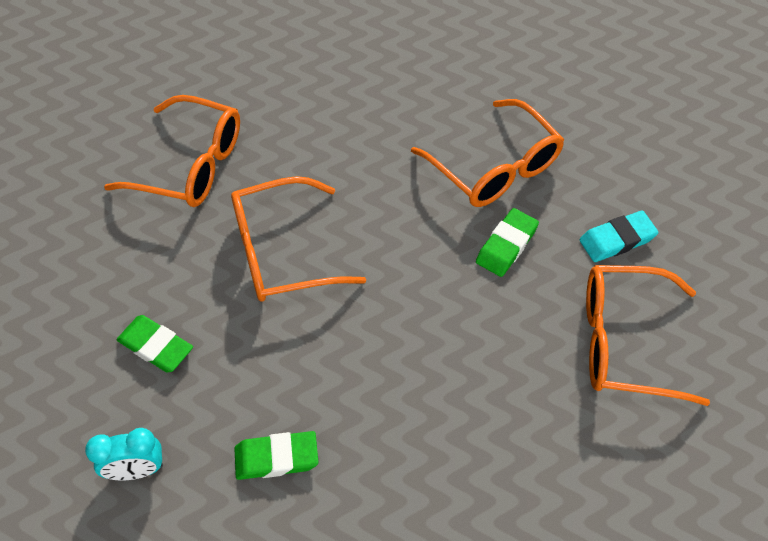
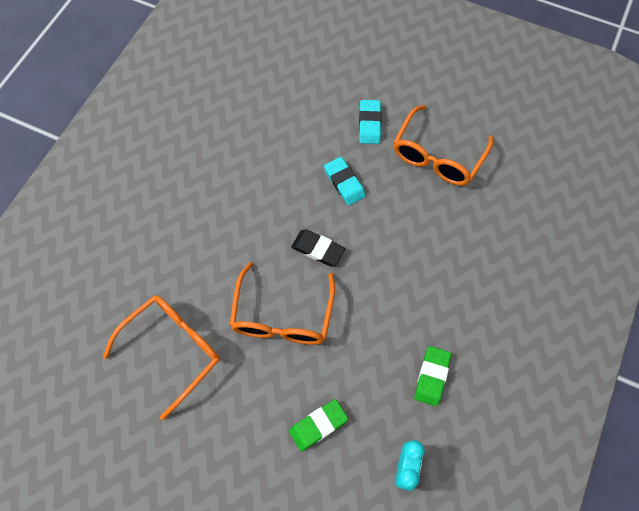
camera: 65 degrees left, 10 degrees up
(392, 253) = (318, 249): none -> black eraser
(494, 167) = (282, 161): orange glasses -> none
(506, 245) = (344, 183): green eraser -> turquoise eraser

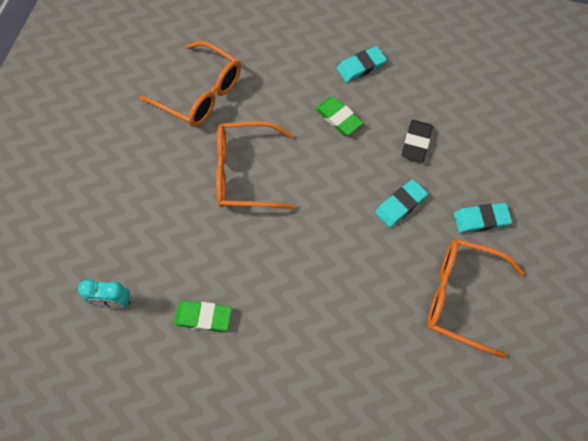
camera: 80 degrees right, 0 degrees up
(184, 185) = (361, 66): none -> turquoise eraser
(318, 249) = (319, 192): black eraser -> black eraser (416, 142)
(318, 425) = (146, 220): green eraser -> green eraser (338, 118)

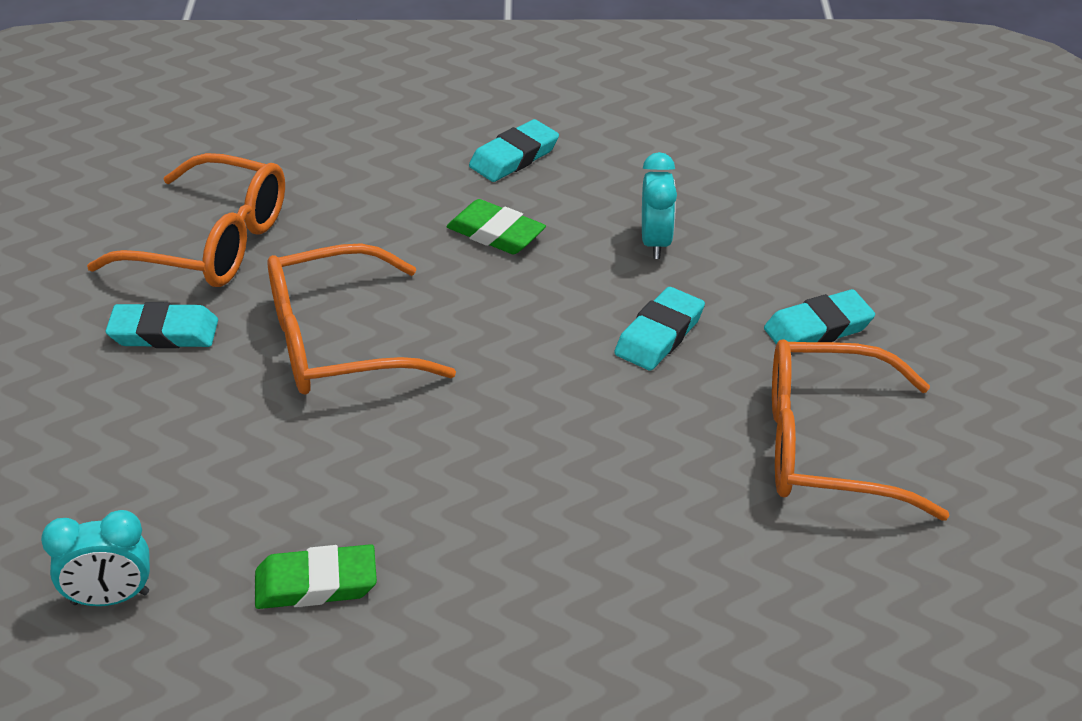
camera: 15 degrees left, 25 degrees down
(167, 147) = (164, 332): none -> turquoise eraser
(416, 142) = (655, 242): black eraser -> turquoise clock

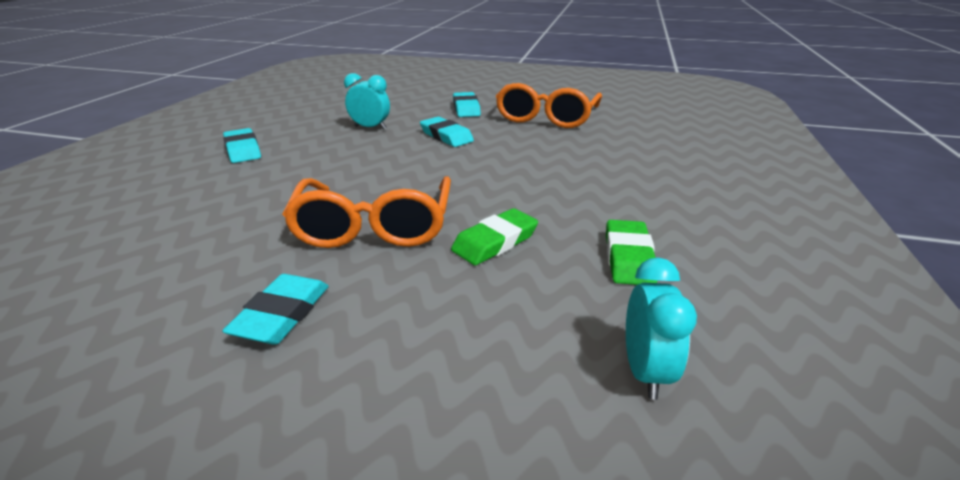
camera: 75 degrees left, 10 degrees down
(211, 243) = (176, 276): orange glasses -> none
(496, 233) = (313, 163): green eraser -> green eraser (495, 242)

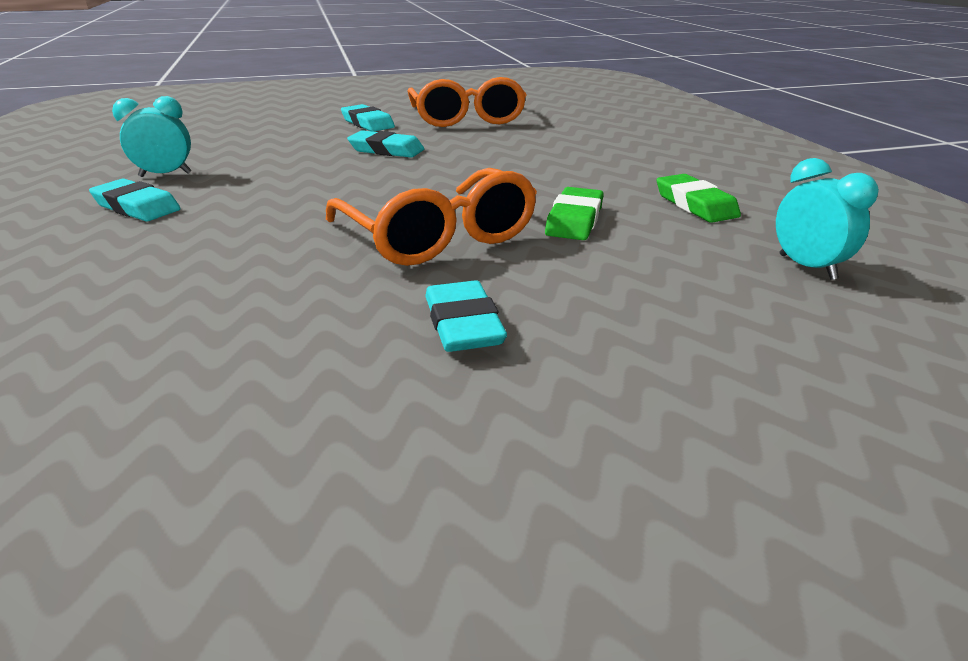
camera: 30 degrees left, 0 degrees up
(370, 128) = (280, 157): turquoise clock -> turquoise clock (165, 175)

